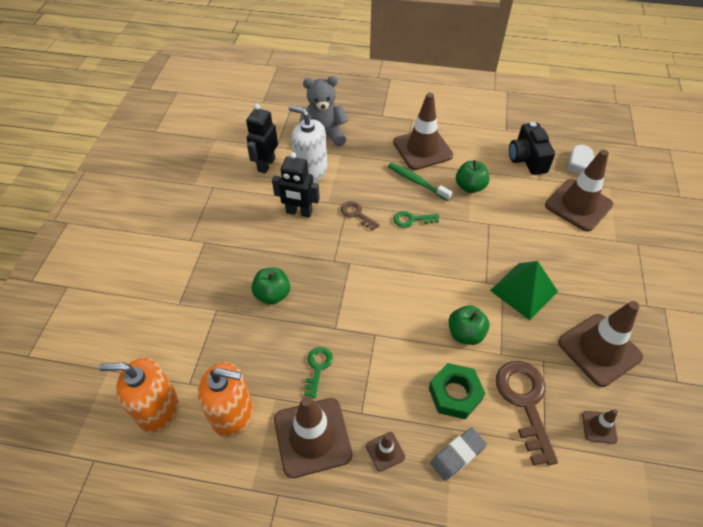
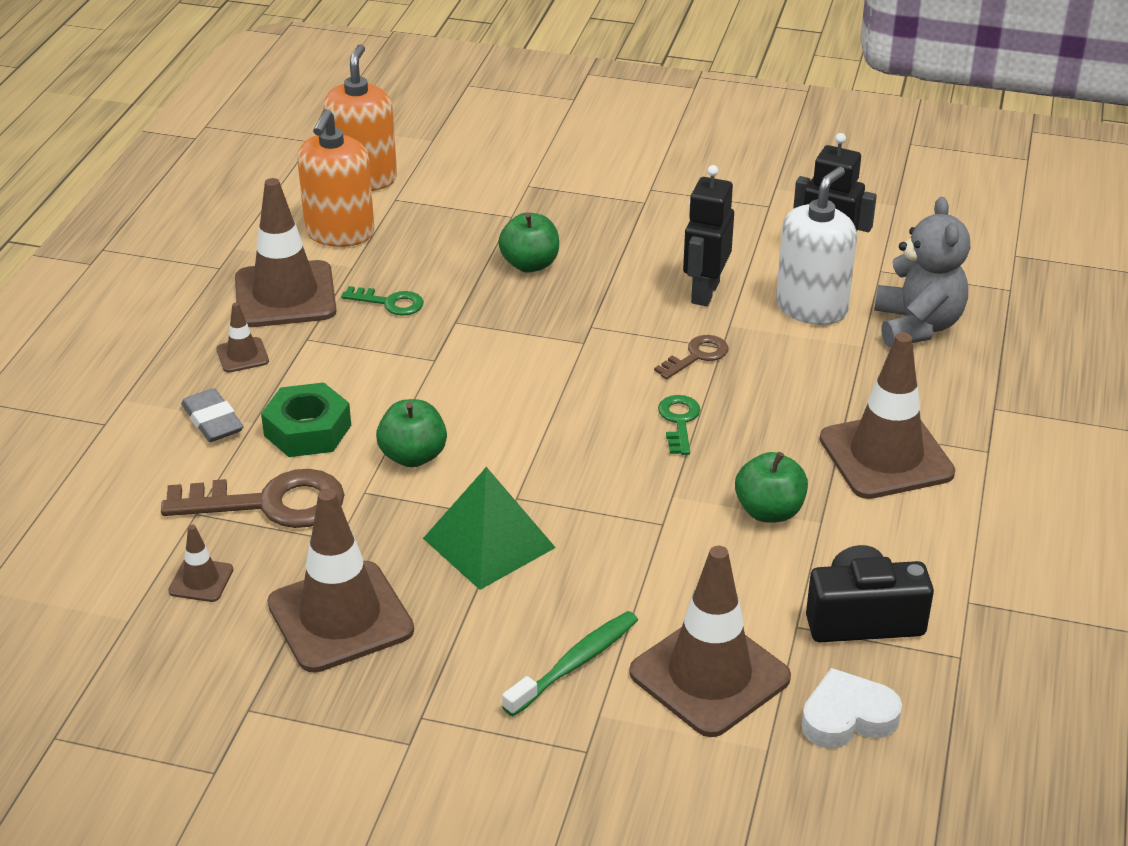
camera: 95 degrees right, 15 degrees down
(417, 182) = (784, 438): green toothbrush -> green toothbrush (575, 663)

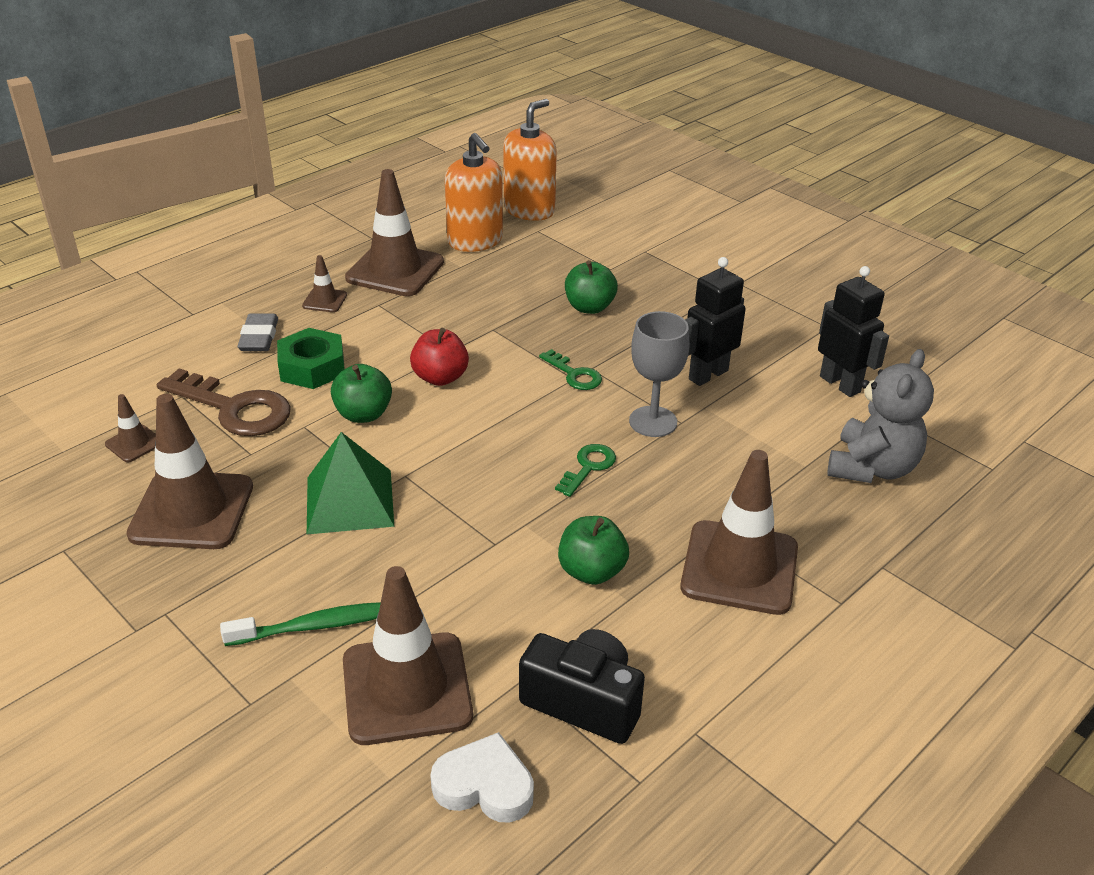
camera: 30 degrees right, 0 degrees up
(339, 233) = (475, 241): orange soap dispenser -> orange soap dispenser turned 75 degrees counterclockwise
(389, 303) = (460, 300): green key -> green key (574, 374)
(452, 390) = (440, 377): none -> red apple
(696, 356) = (653, 421): brown key -> grey goblet
(811, 308) = (788, 418): white soap dispenser -> none

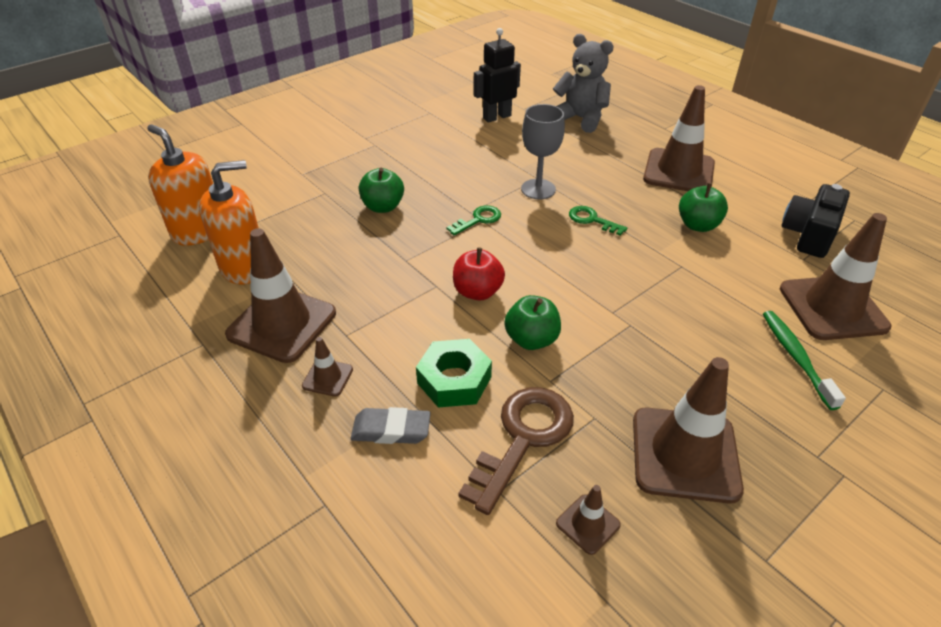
camera: 85 degrees left, 5 degrees up
(349, 501) = (651, 344): green pyramid -> none
(484, 786) = (890, 275): white heart -> none
(708, 375) = (483, 162): black robot -> none

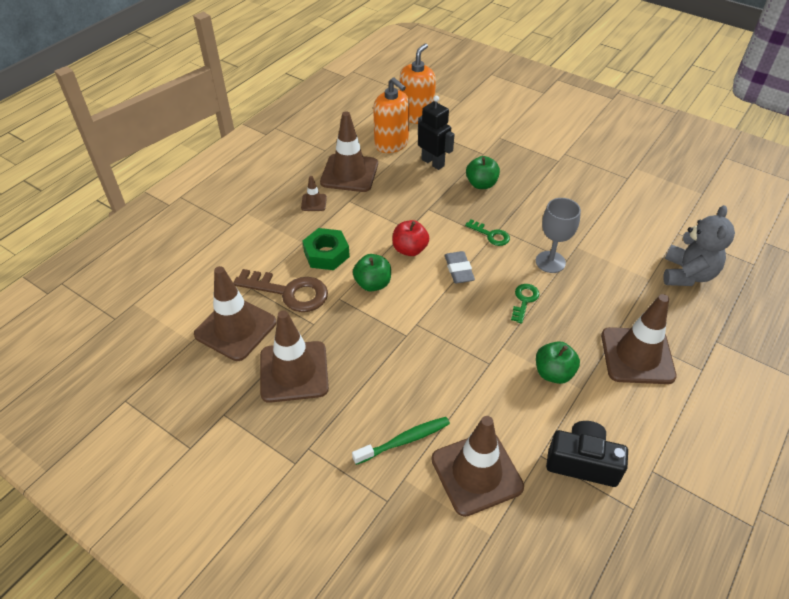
camera: 75 degrees right, 5 degrees up
(391, 430) = (283, 236): grey eraser -> grey eraser (458, 270)
(496, 117) = (649, 218): black robot -> black robot (433, 162)
(588, 524) = (235, 328): brown traffic cone -> brown traffic cone, size x2.21

